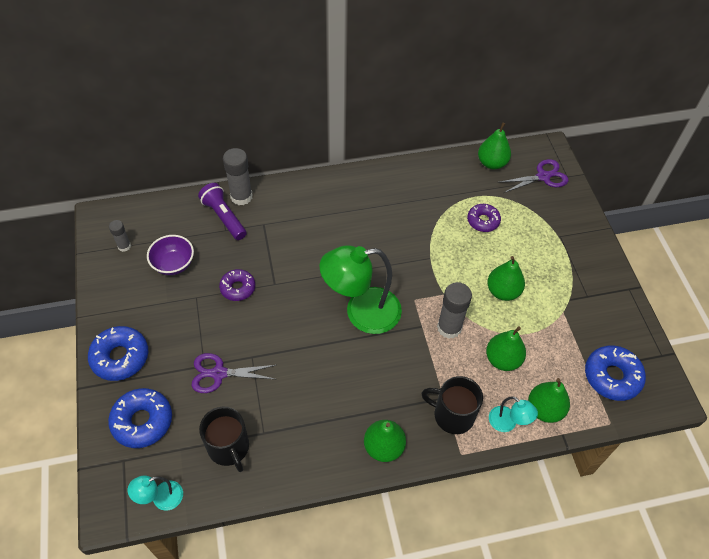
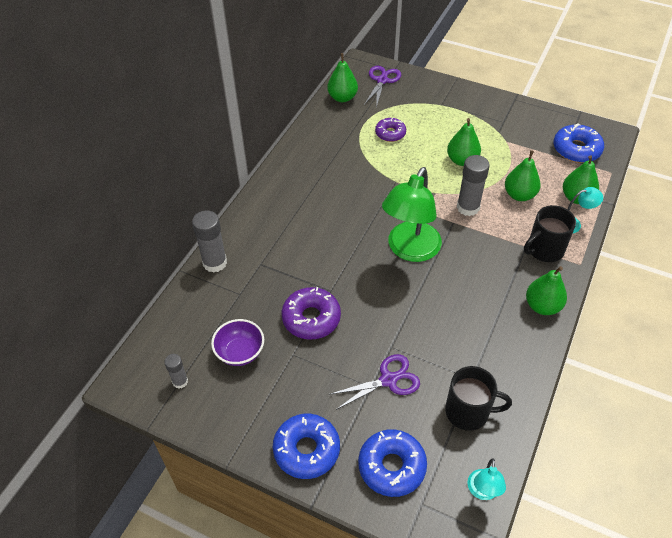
camera: 50 degrees left, 5 degrees down
(219, 373) = (388, 380): purple scissors -> purple scissors turned 150 degrees counterclockwise
(224, 217) = (225, 287): purple flashlight -> none
(238, 288) = (311, 318): purple donut -> purple donut, size x1.54

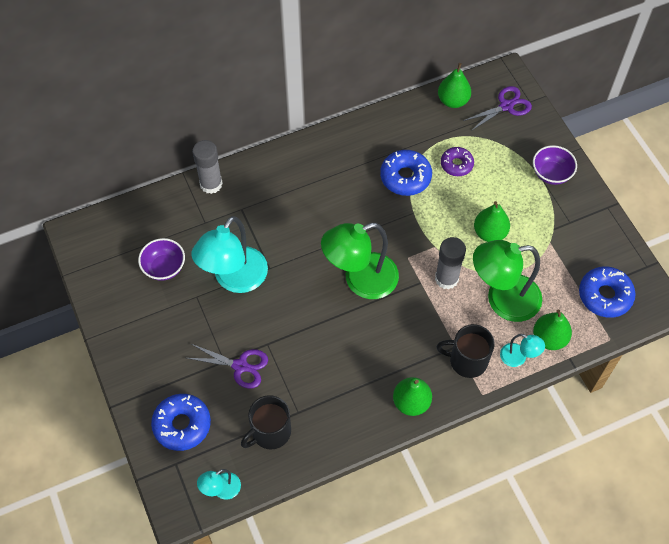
camera: 40 degrees right, 10 degrees up
(180, 381) = (109, 258): grey glue stick -> none
(306, 450) = (141, 369): blue donut -> blue donut (405, 177)
(311, 318) = (234, 279): purple donut -> turquoise lamp
(458, 101) = (551, 174): none -> purple bowl
(468, 411) = (270, 432): black mug -> black mug turned 90 degrees clockwise
(519, 195) = (502, 299): green pear -> green lamp

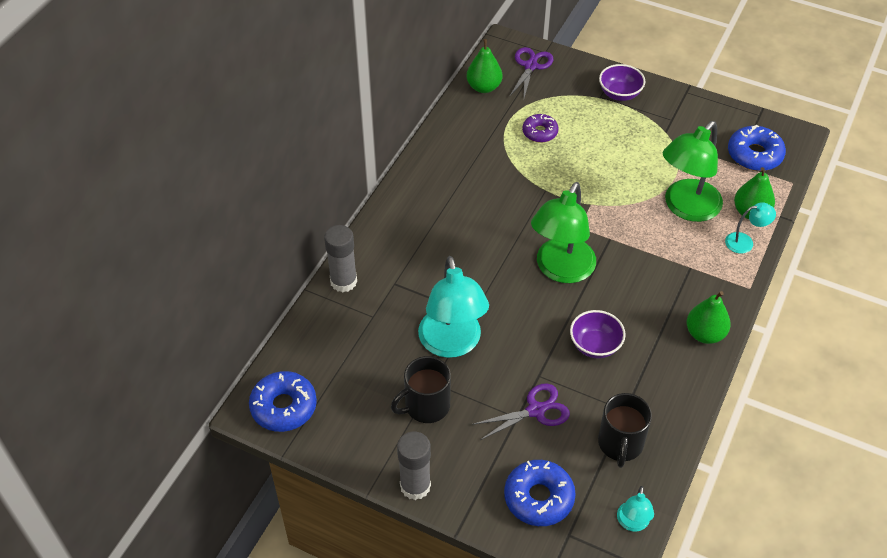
camera: 40 degrees left, 10 degrees down
(164, 267) = (376, 379): purple bowl -> purple bowl (595, 345)
(405, 177) = (509, 167): blue donut -> blue donut (284, 407)
(446, 278) = (627, 222): grey glue stick -> grey glue stick (415, 486)
(467, 360) = (710, 271): black mug -> black mug (426, 406)
(489, 233) = (622, 166): green pear -> none

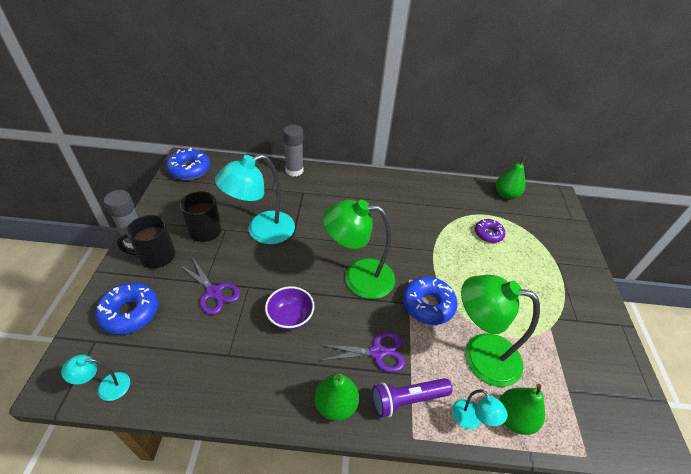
camera: 65 degrees right, 5 degrees down
(530, 66) = (550, 214): purple scissors -> purple scissors (377, 352)
(619, 94) = (572, 275): purple bowl -> none
(620, 444) = (191, 359): black mug -> black mug (156, 256)
(715, 279) = (407, 400): none -> purple flashlight
(754, 155) = (594, 405): blue donut -> blue donut (428, 305)

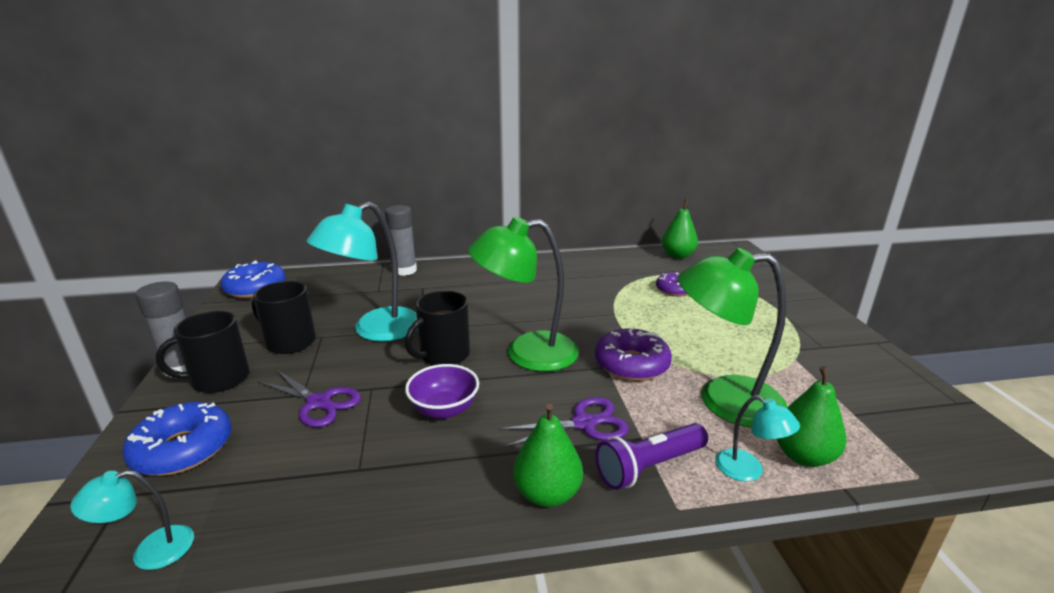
camera: 10 degrees left, 20 degrees down
(301, 266) = (443, 355): none -> black mug
(428, 305) = (631, 364): blue donut -> purple donut

